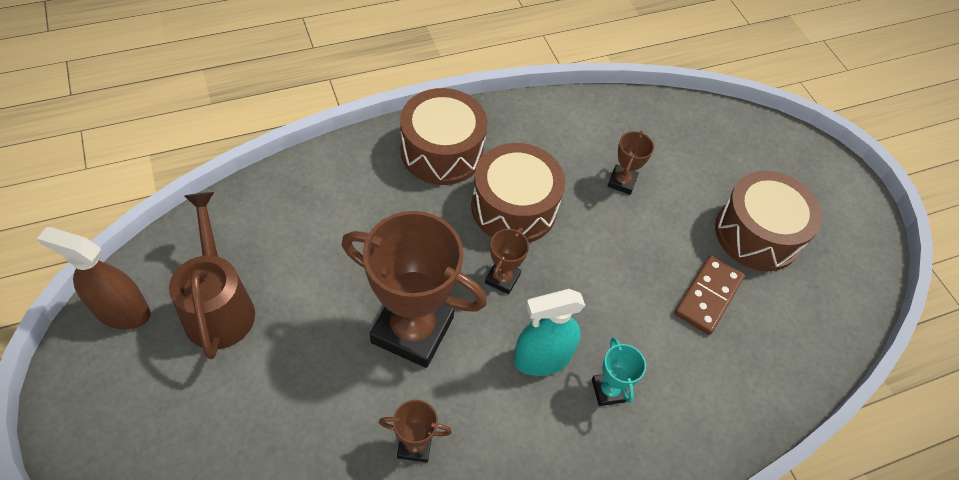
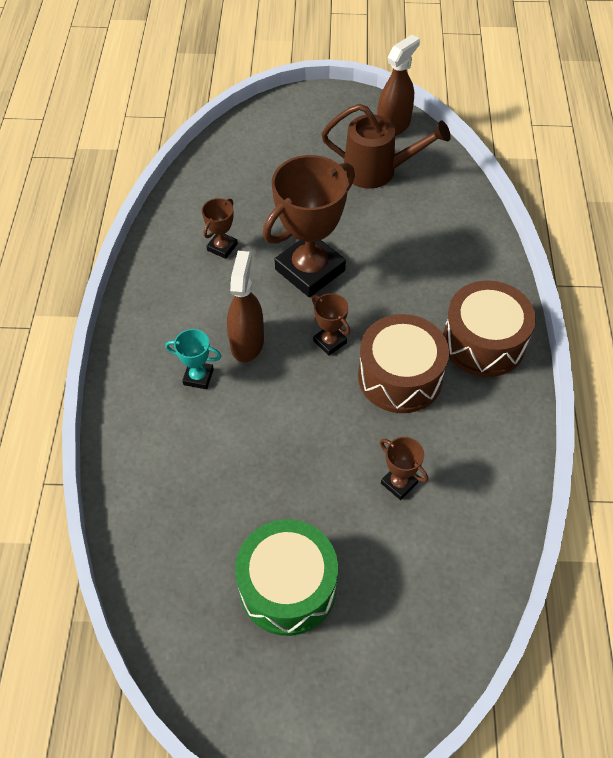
camera: 120 degrees right, 0 degrees up
(541, 358) = (247, 343): turquoise spray bottle -> brown spray bottle
(708, 296) = (242, 497): brown domino -> none
(757, 234) = (288, 586): brown drum -> green drum

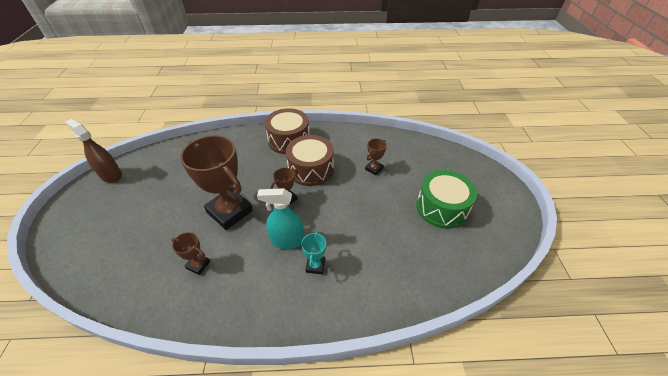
camera: 95 degrees left, 10 degrees down
(247, 343) = (287, 240): brown spray bottle -> turquoise spray bottle
(378, 171) = (151, 182): brown watering can -> none

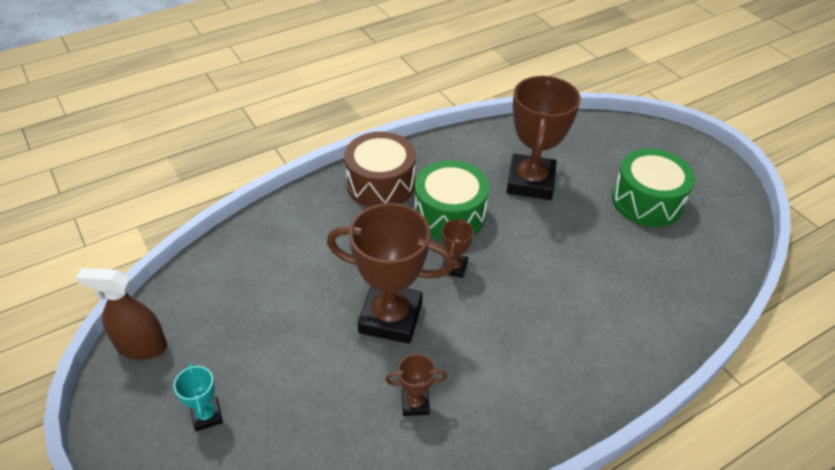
camera: 30 degrees left, 0 degrees up
(287, 240) = (502, 320): turquoise spray bottle -> none
(311, 169) = (449, 214): brown drum -> green drum
(315, 266) = (562, 334): turquoise trophy -> turquoise trophy (207, 416)
(374, 169) = (530, 182): brown trophy -> brown trophy, size x2.21

